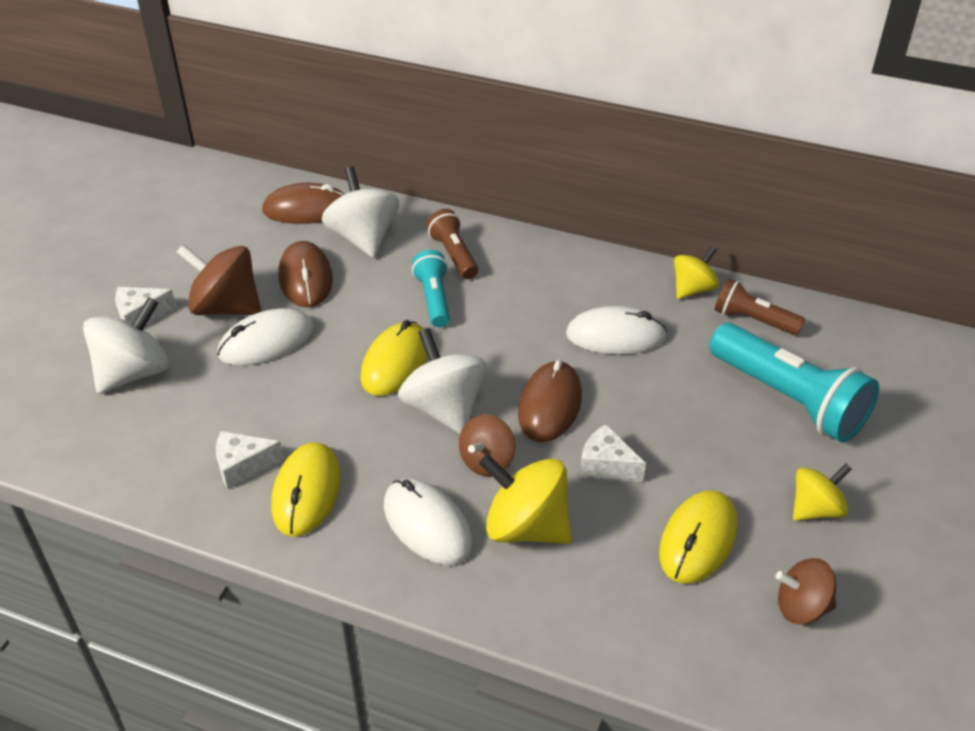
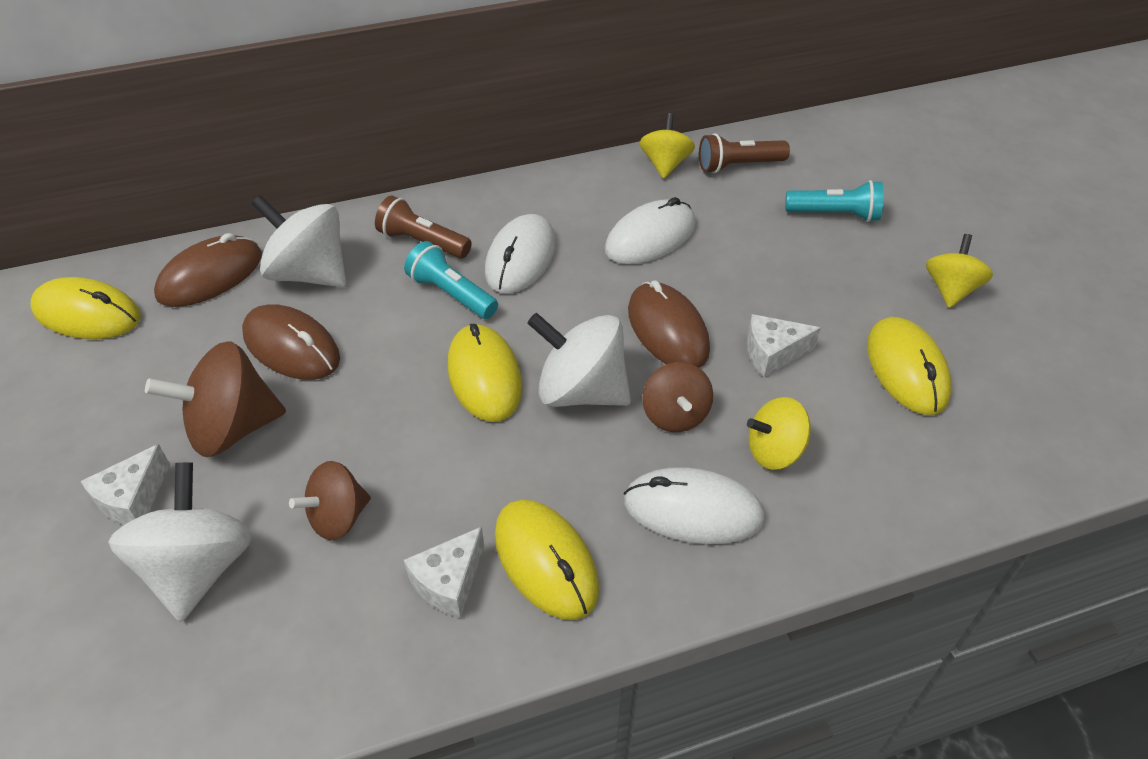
camera: 40 degrees left, 5 degrees up
(221, 197) = (87, 314): none -> yellow mouse
(266, 342) = (323, 437): white mouse -> white mouse (520, 258)
(526, 527) = (774, 451): yellow spinning top -> yellow spinning top, size x0.63
(788, 399) = (835, 214): turquoise flashlight -> turquoise flashlight, size x0.55
(801, 607) = (1030, 372): brown spinning top -> brown spinning top (338, 517)

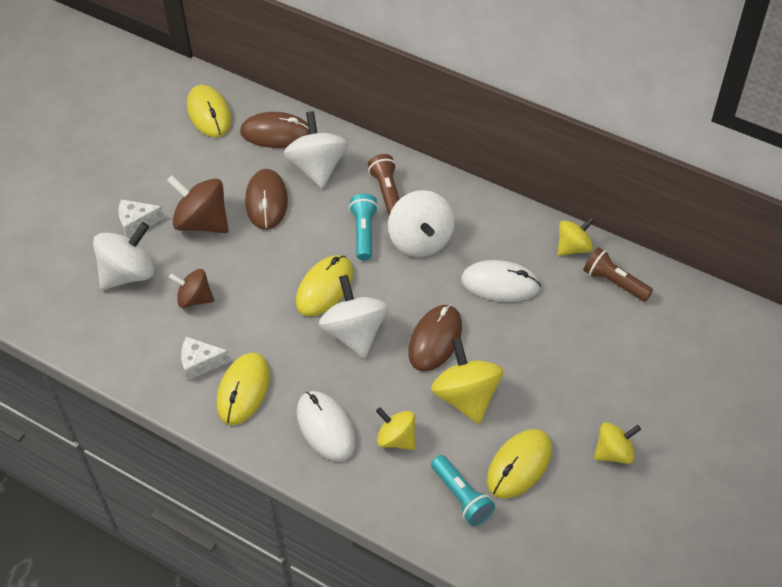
camera: 50 degrees right, 5 degrees up
(520, 258) = (420, 240): white mouse -> white spinning top
(675, 415) = (378, 382): brown spinning top -> none
(772, 353) = (466, 397): white cheese -> yellow spinning top
(835, 214) = (621, 357): turquoise flashlight -> turquoise flashlight (461, 496)

